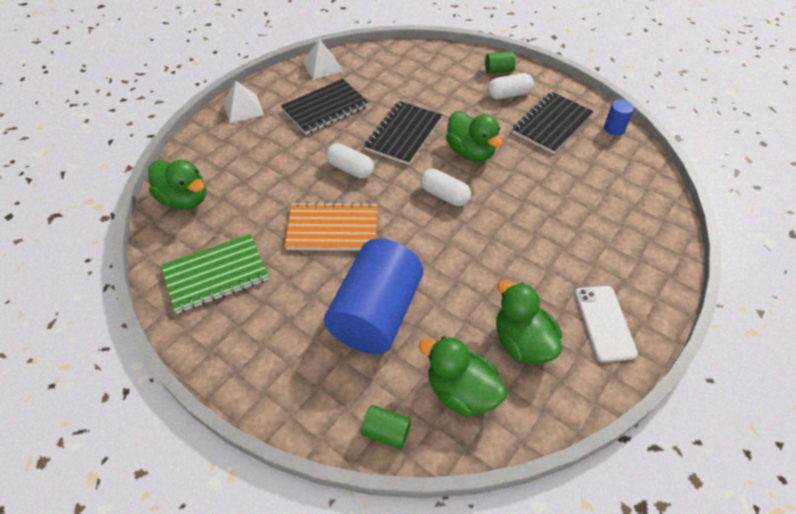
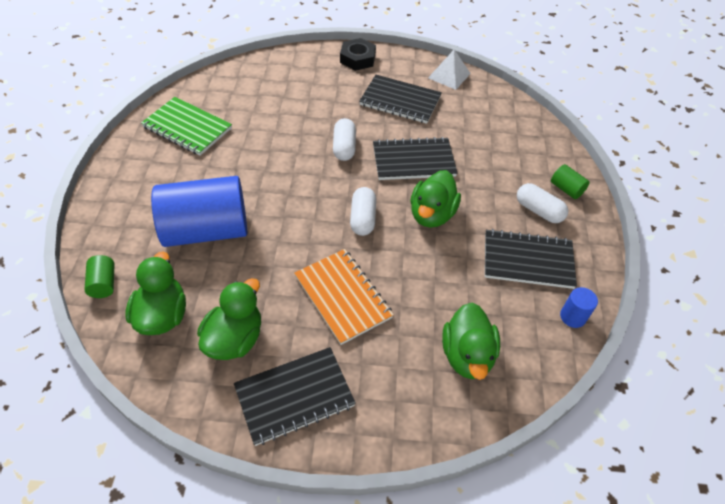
camera: 55 degrees right, 0 degrees up
(184, 199) = (243, 78): green duck -> green duck (467, 355)
(243, 108) = (357, 59): white pyramid -> black nut
(332, 229) = (273, 167): orange notebook -> orange notebook (342, 297)
(604, 323) = (294, 396): white phone -> black notebook

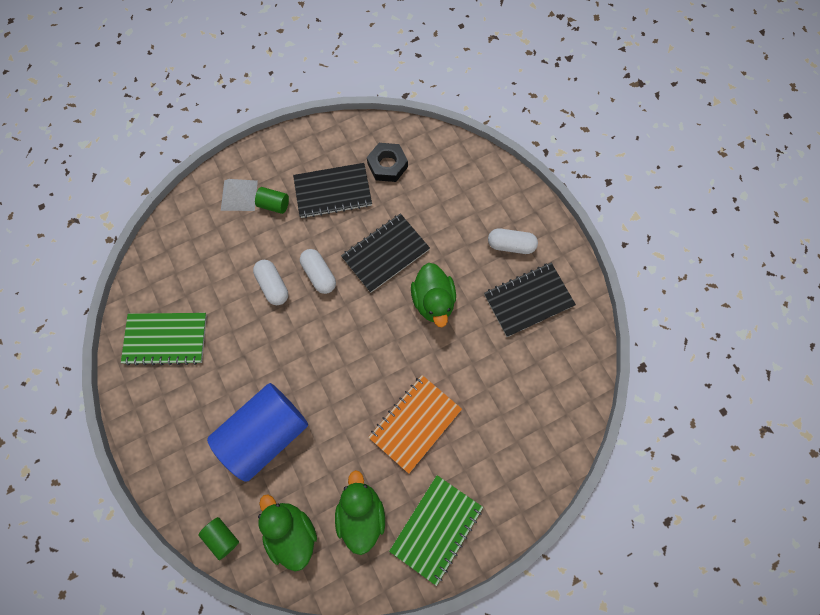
camera: 30 degrees left, 20 degrees up
(294, 396) = (436, 528): black notebook -> green notebook
(342, 297) = (415, 423): orange notebook -> orange notebook turned 75 degrees counterclockwise
(357, 59) = (262, 161): black nut -> black nut (387, 165)
(363, 218) = (383, 340): white capsule -> white capsule (273, 285)
(449, 75) = (356, 135): white pyramid -> white pyramid (239, 195)
(467, 355) = (532, 413): green duck -> none
(566, 189) = (519, 209): green cylinder -> green cylinder (274, 205)
(573, 316) = (584, 331): blue cylinder -> none

